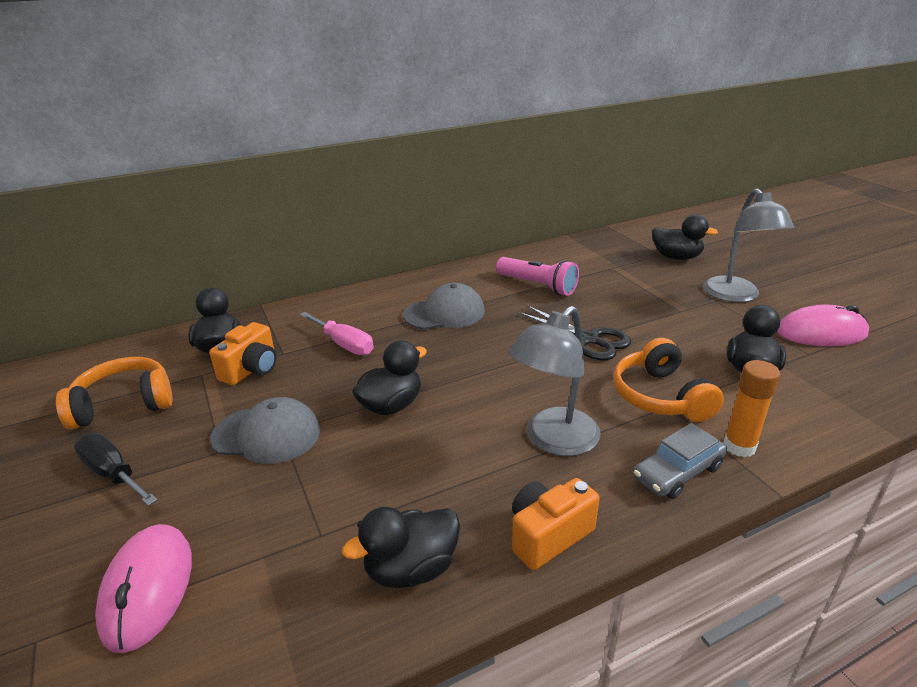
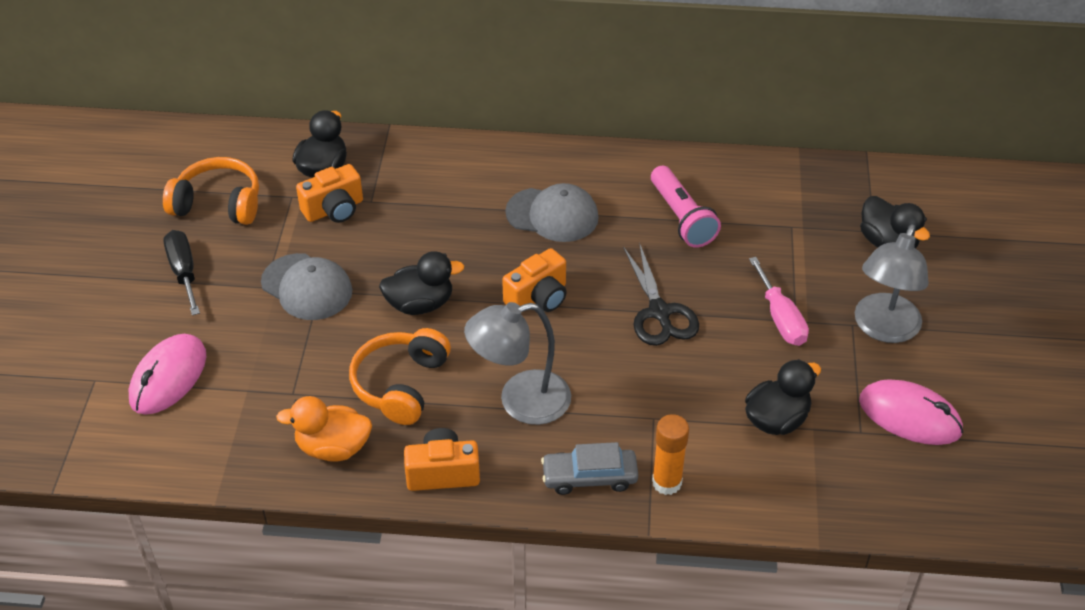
camera: 30 degrees right, 15 degrees up
(344, 344) = (430, 214): pink screwdriver -> pink screwdriver (780, 318)
(411, 569) = (333, 448): black duck -> orange duck
(488, 364) = (538, 298): none -> orange camera
(660, 396) = (656, 405): orange headphones -> orange headphones (401, 385)

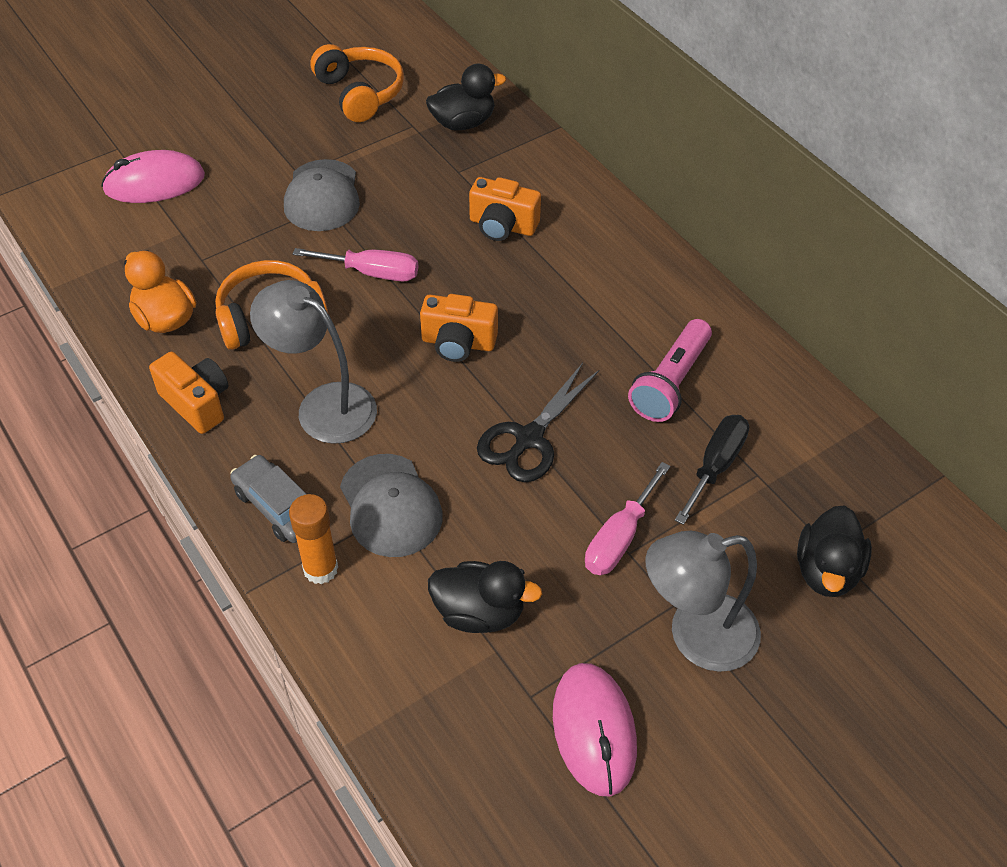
camera: 50 degrees right, 5 degrees up
(184, 272) = (269, 122): black screwdriver -> black screwdriver (715, 466)
(334, 209) = (424, 157): orange camera -> orange camera (502, 226)
(420, 304) = (372, 273): black duck -> pink screwdriver
(552, 215) = (570, 291): grey cap -> grey cap (390, 506)

